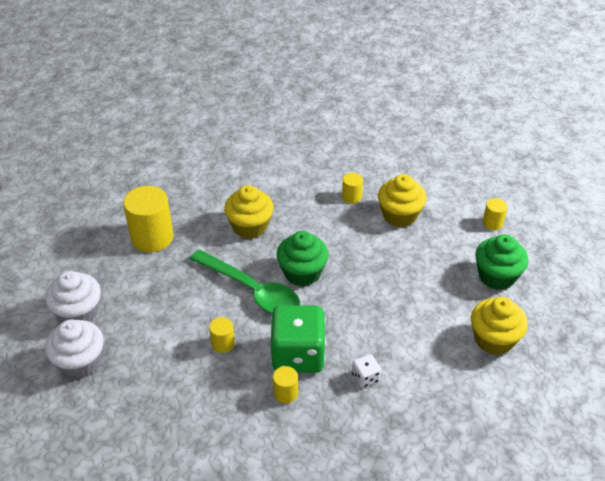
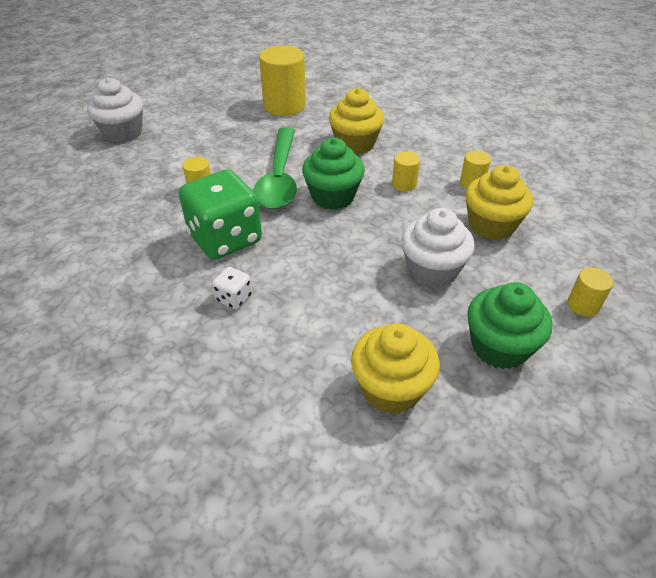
camera: 55 degrees right, 0 degrees up
(78, 313) = (172, 111): white cupcake -> white cupcake (432, 270)
(285, 393) = (170, 251): yellow cylinder -> yellow cylinder (404, 184)

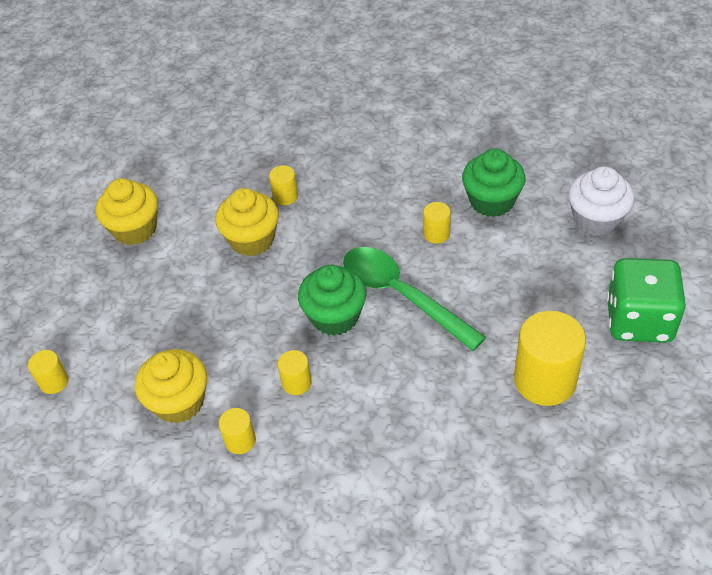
camera: 135 degrees right, 5 degrees up
(225, 239) = (353, 219): green dice -> green dice (639, 320)
(234, 298) = (285, 196): white dice -> yellow cylinder
(355, 144) = (401, 393): yellow cupcake -> yellow cupcake (252, 239)
(432, 270) = (185, 319): white cupcake -> none
(499, 347) = (92, 302): green cupcake -> green cupcake (492, 201)

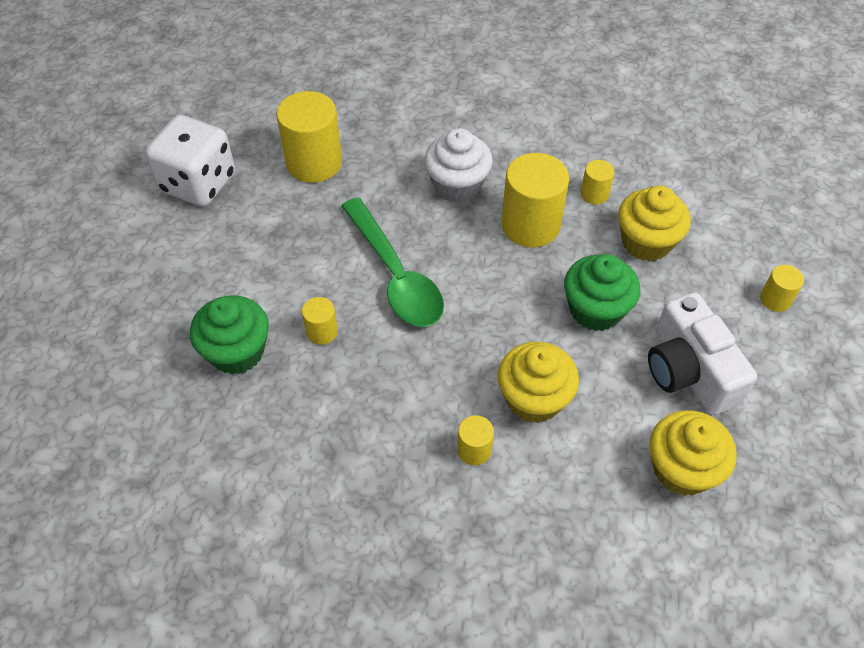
camera: 165 degrees left, 5 degrees up
(132, 296) = (688, 371): none -> white camera
(296, 383) = (530, 225): yellow cylinder -> yellow cylinder, size x2.03
(335, 316) = (471, 275): green cupcake -> green cupcake (595, 310)
(596, 219) = (148, 290): white cupcake -> white cupcake (457, 185)
(639, 320) = (198, 183): green dice -> white dice

